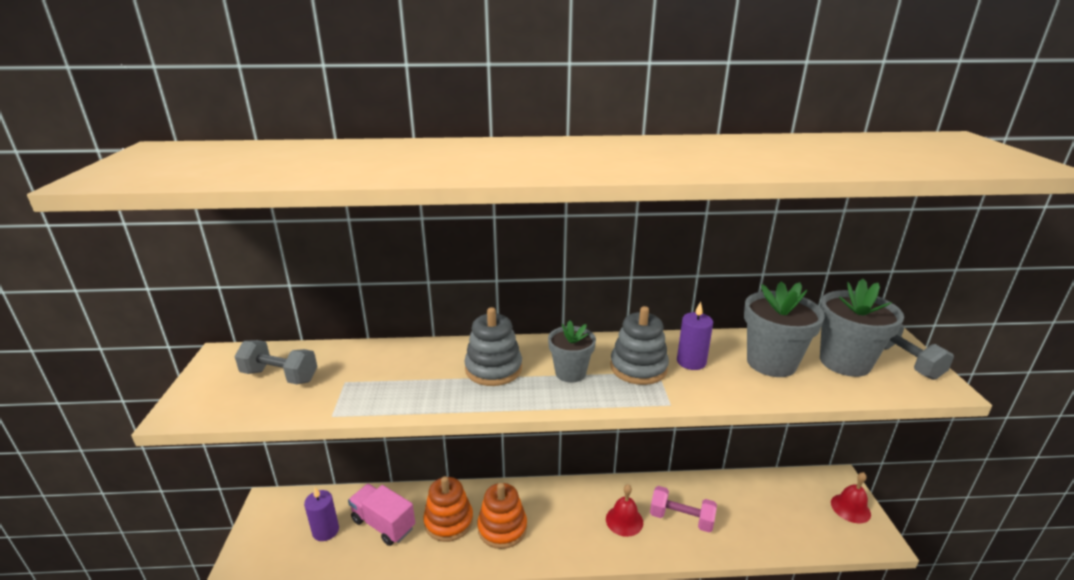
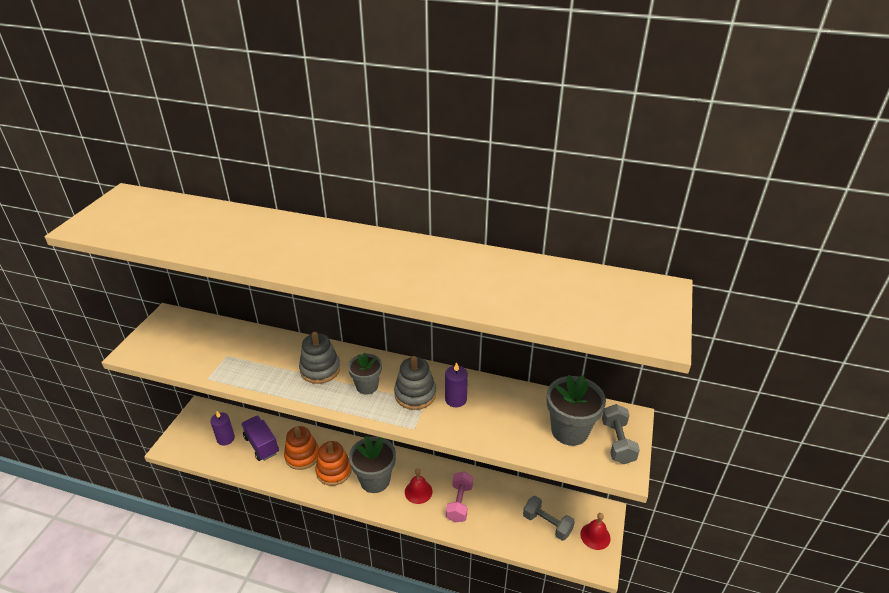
camera: 20 degrees right, 10 degrees up
(280, 376) = (192, 341): grey dumbbell -> grey dumbbell (547, 524)
(383, 524) = (261, 445): pink truck -> purple truck
(681, 519) = (459, 503): pink dumbbell -> pink dumbbell turned 60 degrees clockwise
(771, 363) = (513, 416): grey flower pot -> grey flower pot (375, 480)

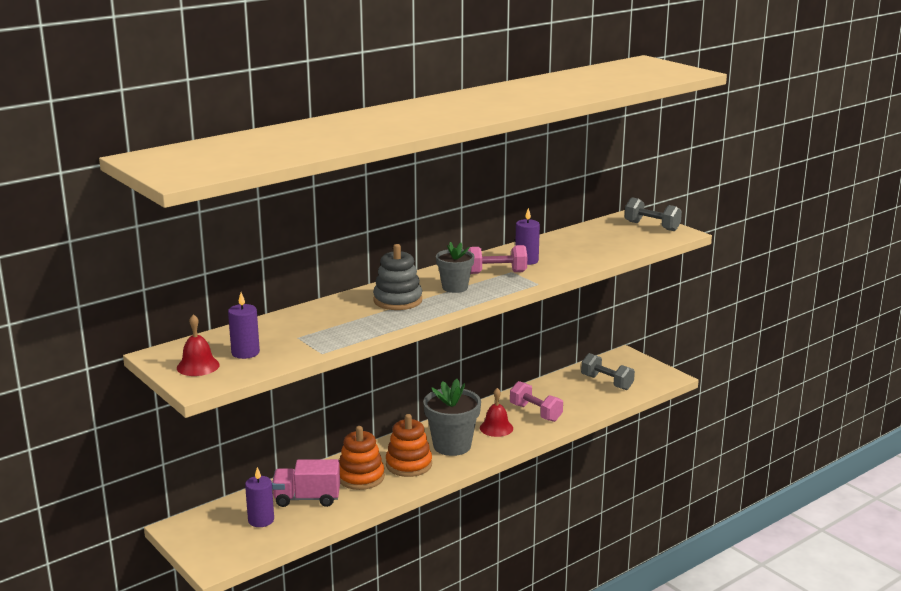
camera: 55 degrees left, 15 degrees down
(189, 346) = (245, 353): none -> purple candle
(261, 445) = (307, 498): purple truck -> pink truck
(415, 394) = (496, 273): grey stacking toy -> pink dumbbell
(547, 524) = (607, 382): grey dumbbell -> grey dumbbell turned 60 degrees clockwise
(569, 431) = (619, 236): grey flower pot -> none
(595, 536) = (641, 368): red bell -> red bell (198, 366)

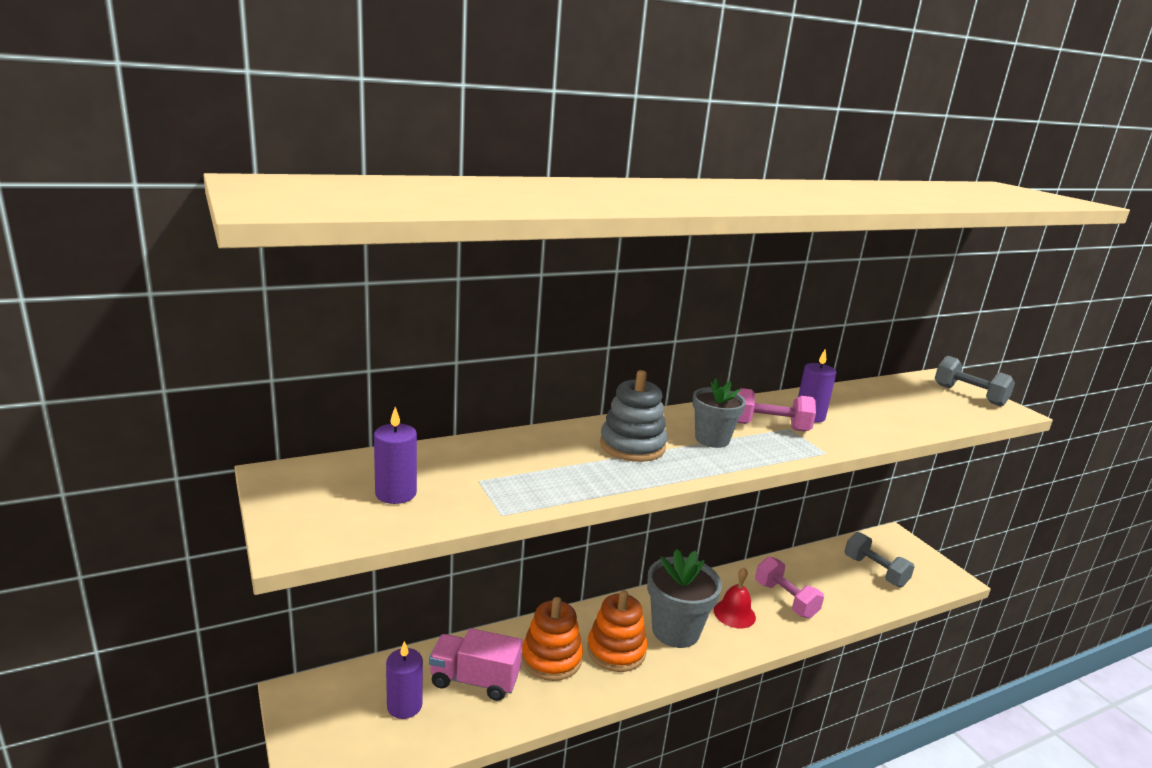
camera: 10 degrees right, 0 degrees up
(198, 366) = (318, 504): red bell -> none

